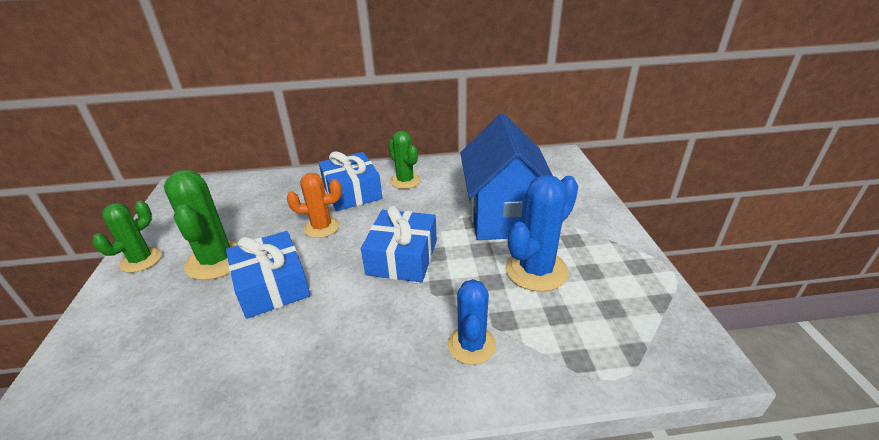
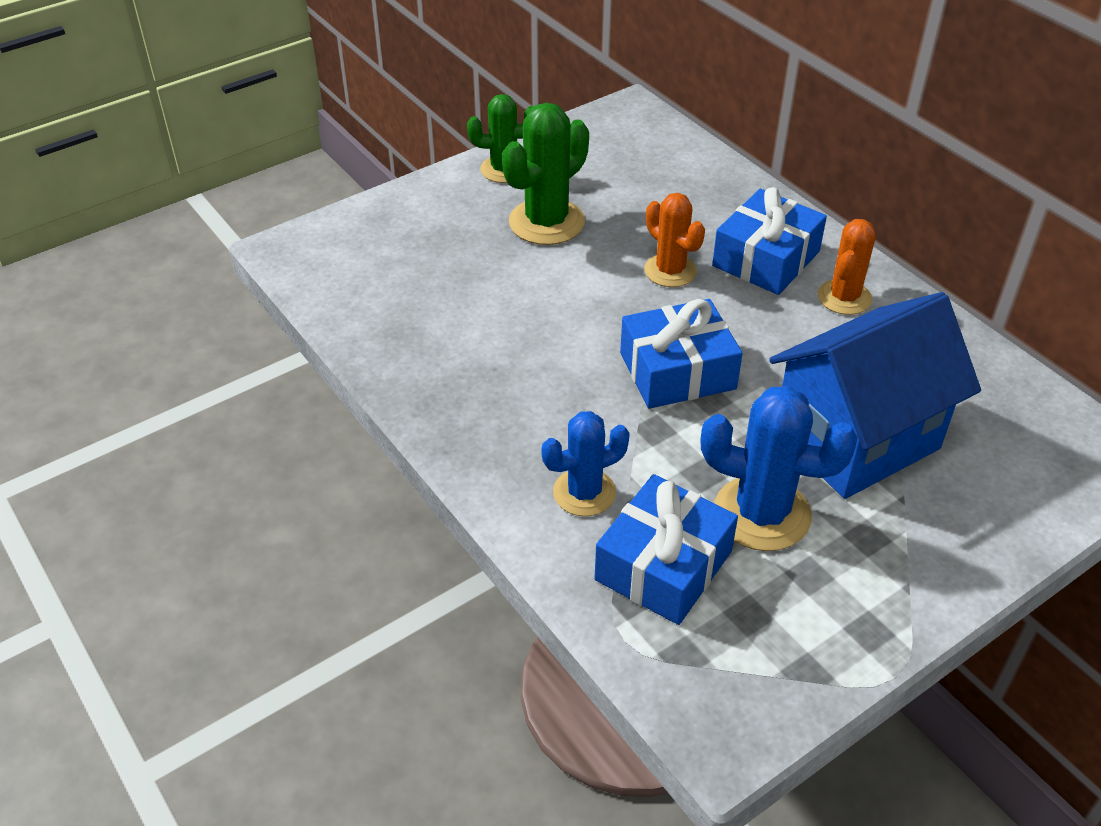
camera: 60 degrees right, 10 degrees up
(272, 285) = (546, 287): blue gift -> blue gift (663, 565)
(405, 181) = (844, 297): green cactus -> orange cactus

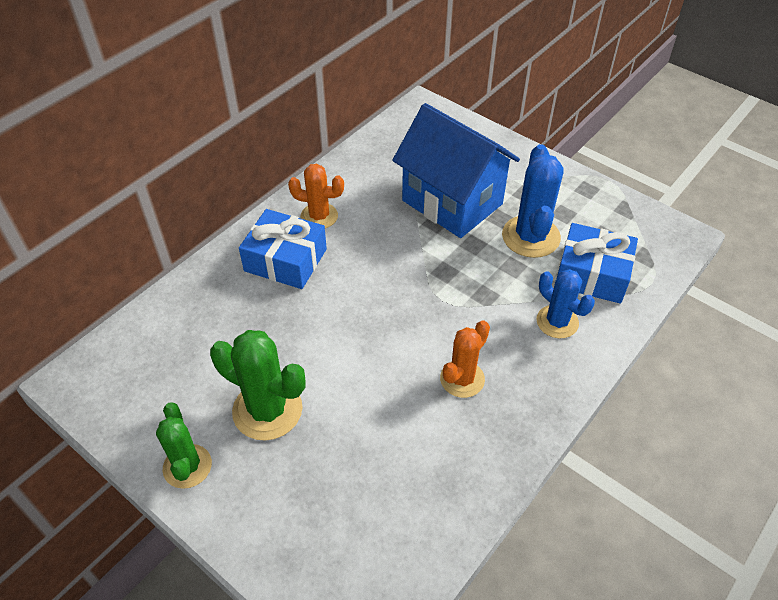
camera: 105 degrees left, 5 degrees up
(670, 271) = (314, 313): orange cactus -> orange cactus (462, 379)
(677, 371) = (424, 292): blue gift -> none

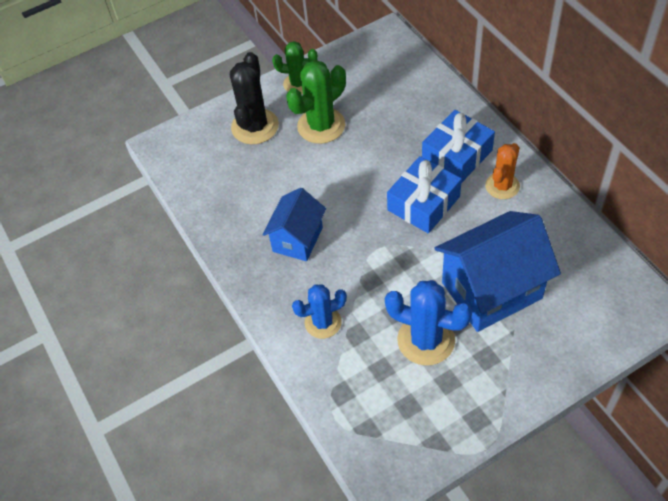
camera: 115 degrees right, 5 degrees up
(287, 497) = (255, 126): none -> black cactus
(462, 379) = (297, 239): orange cactus -> blue house
(592, 274) = (363, 372): blue gift -> blue gift (423, 203)

